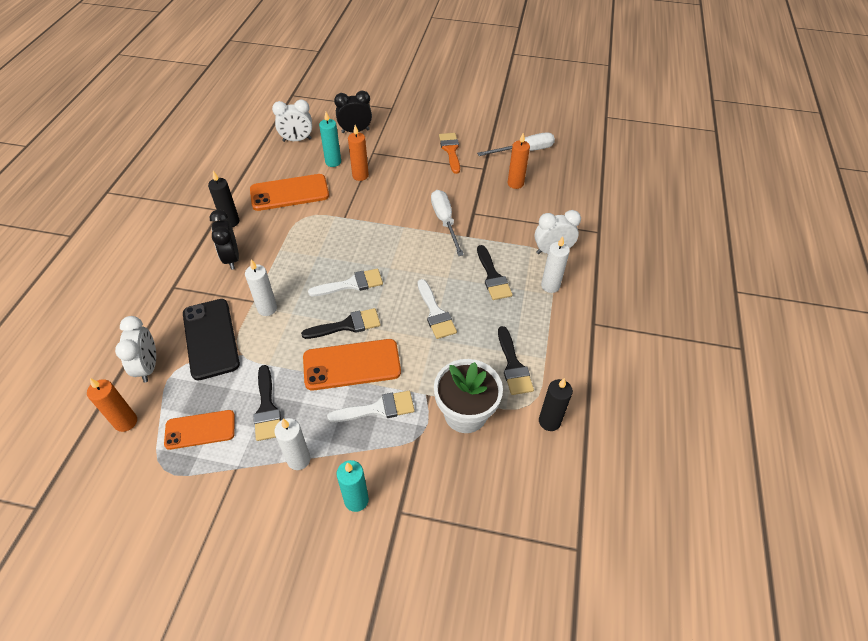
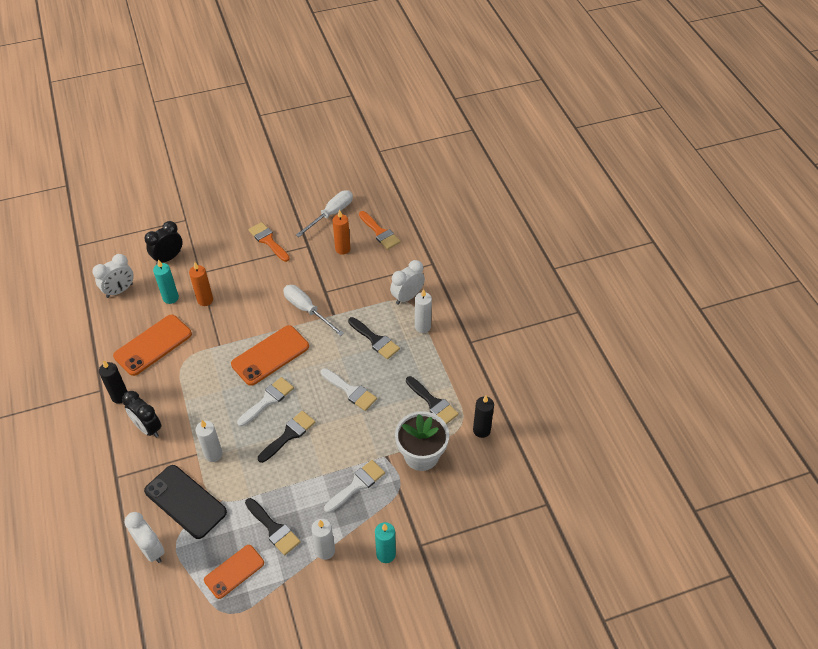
camera: 30 degrees left, 0 degrees up
(126, 422) = (169, 598): orange candle -> none
(352, 365) = (314, 463): orange phone -> orange phone (270, 355)
(562, 184) = (380, 232): none -> orange brush

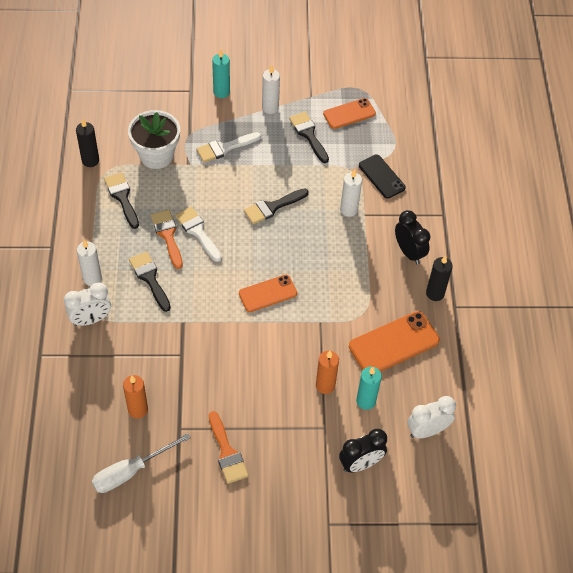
camera: 165 degrees left, 5 degrees up
(151, 550) = (416, 147): white clock -> none
(185, 501) = (381, 176): black phone -> black phone, size x0.65
(268, 400) = (283, 246): white brush -> none
(270, 355) = (268, 293): orange phone -> orange phone, size x0.65
(307, 310) = (210, 336): white screwdriver -> none
(380, 232) = (80, 421): orange brush -> orange brush (167, 235)

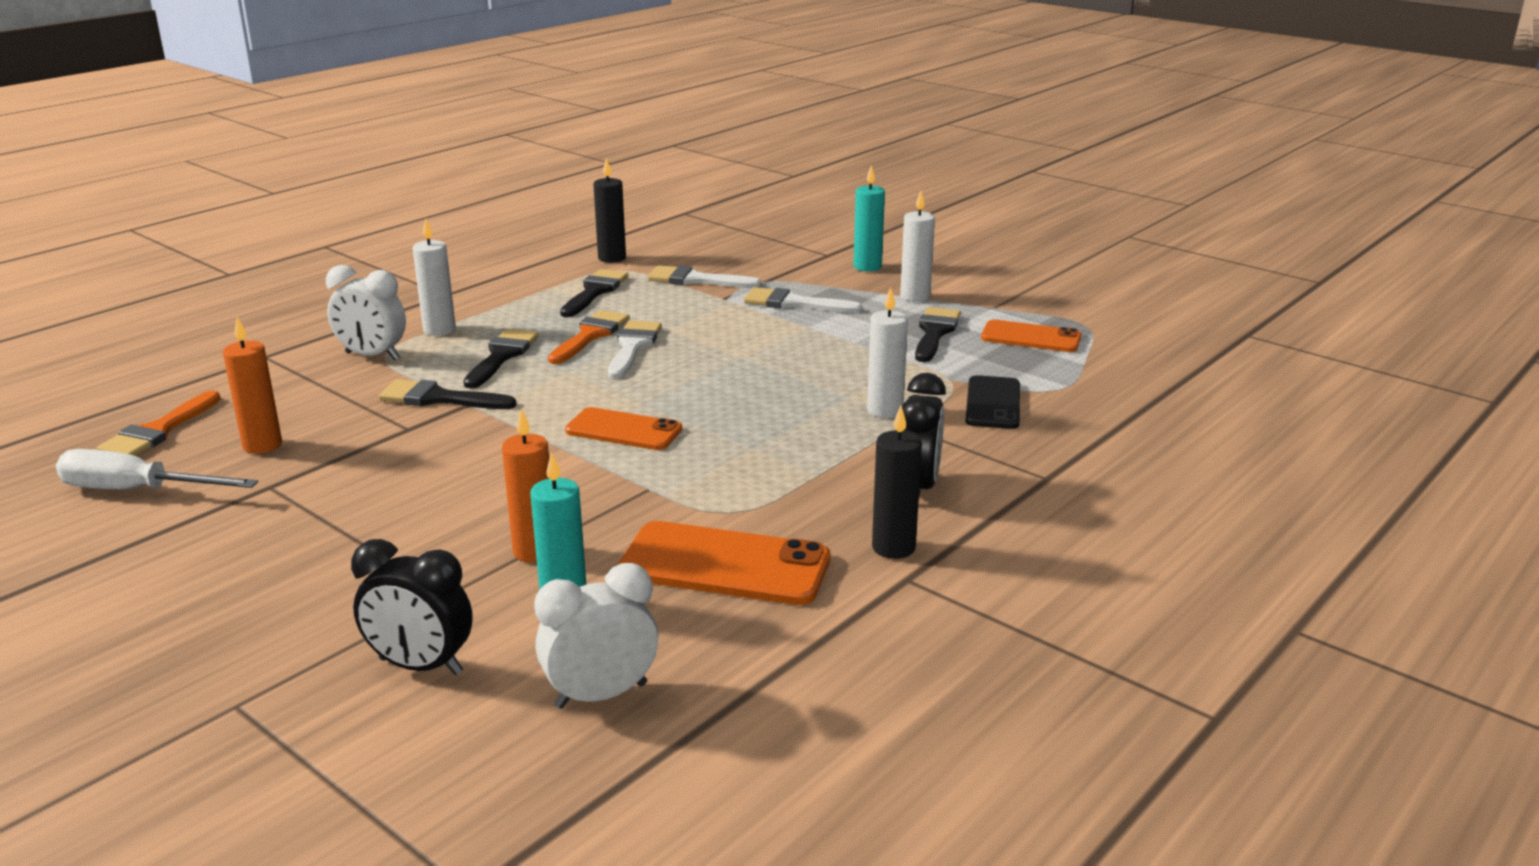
camera: 45 degrees right, 30 degrees down
(156, 155) = (695, 280): white flower pot -> white brush
(227, 452) = (274, 540): orange brush -> orange brush (158, 431)
(272, 207) = (771, 367): black brush -> black brush (438, 398)
(427, 431) = (601, 695): white clock -> white clock turned 45 degrees counterclockwise

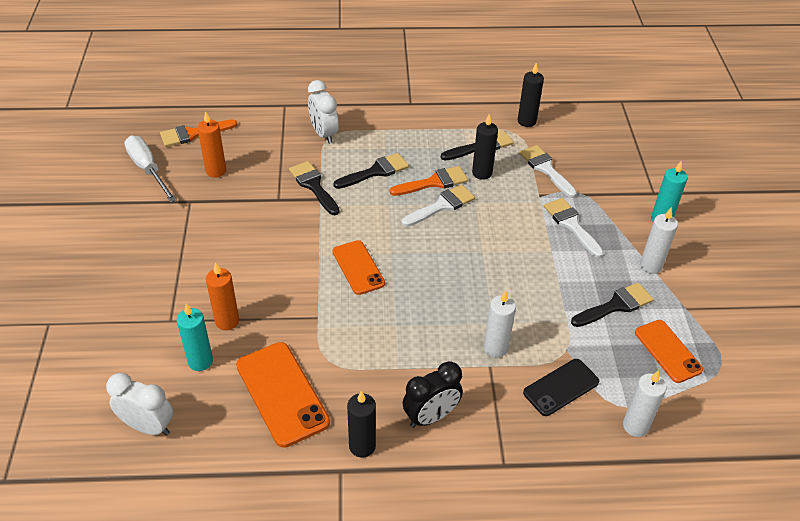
camera: 45 degrees right, 20 degrees up
(420, 666) = (116, 354): black clock -> none
(439, 330) = (373, 132): white candle -> white candle (635, 426)
(632, 308) = (482, 173): none -> black candle

